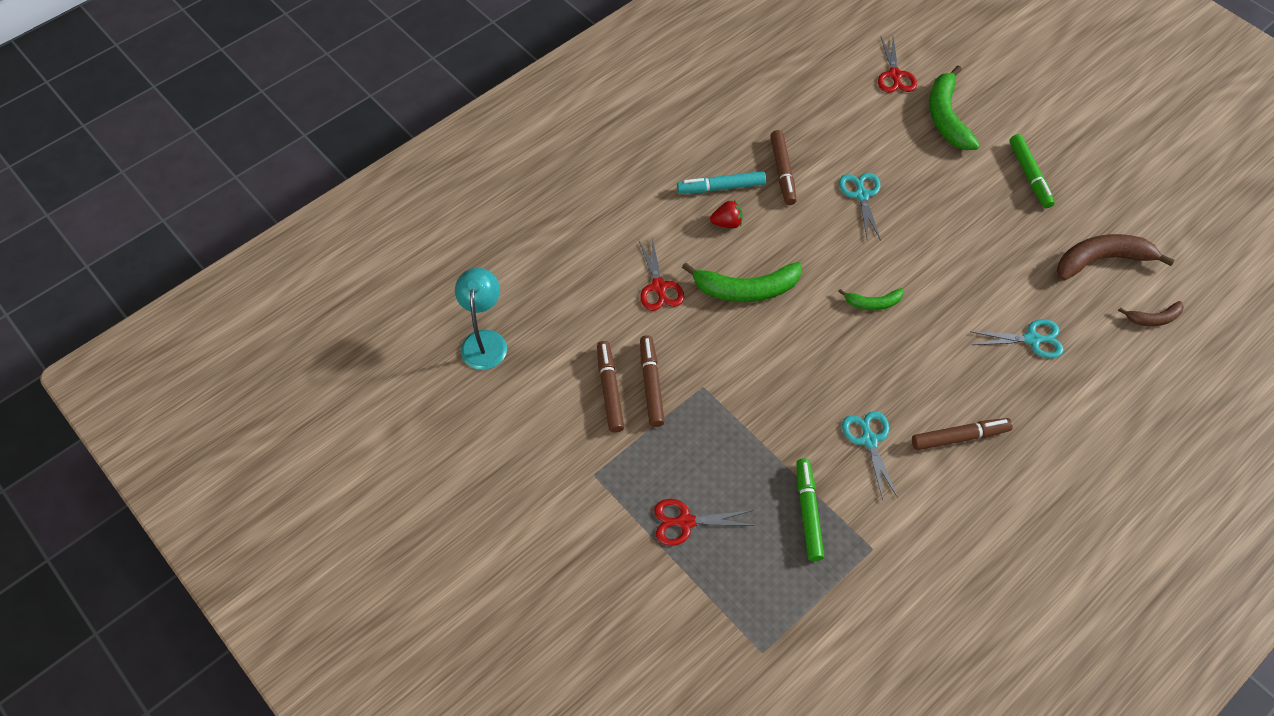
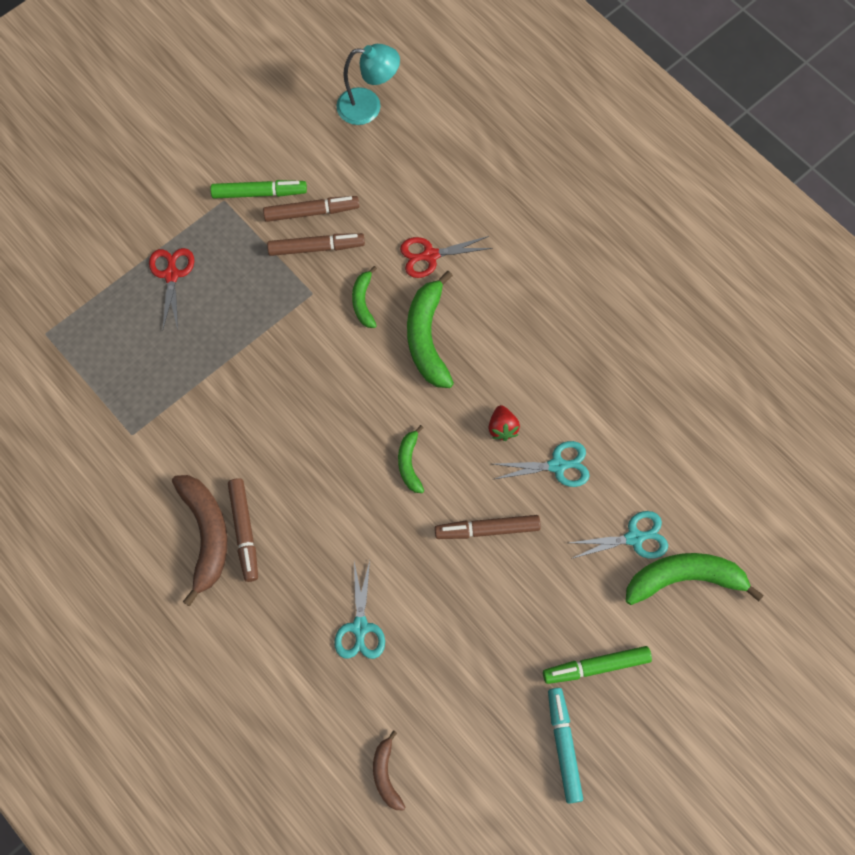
camera: 90 degrees right, 10 degrees up
(710, 342) = (363, 302): none -> green banana
(721, 187) = (562, 318): turquoise marker -> turquoise marker (563, 746)
(727, 223) = (513, 322): red strawberry -> red strawberry (502, 428)
(782, 172) = (588, 383): brown marker -> brown marker (487, 530)
(808, 512) = (173, 380): green marker -> green marker (259, 193)
(869, 440) = (246, 443): turquoise scissors -> turquoise scissors (635, 538)
(895, 75) = (750, 524): red scissors -> none
(1101, 260) = (469, 730): brown banana -> brown banana (206, 535)

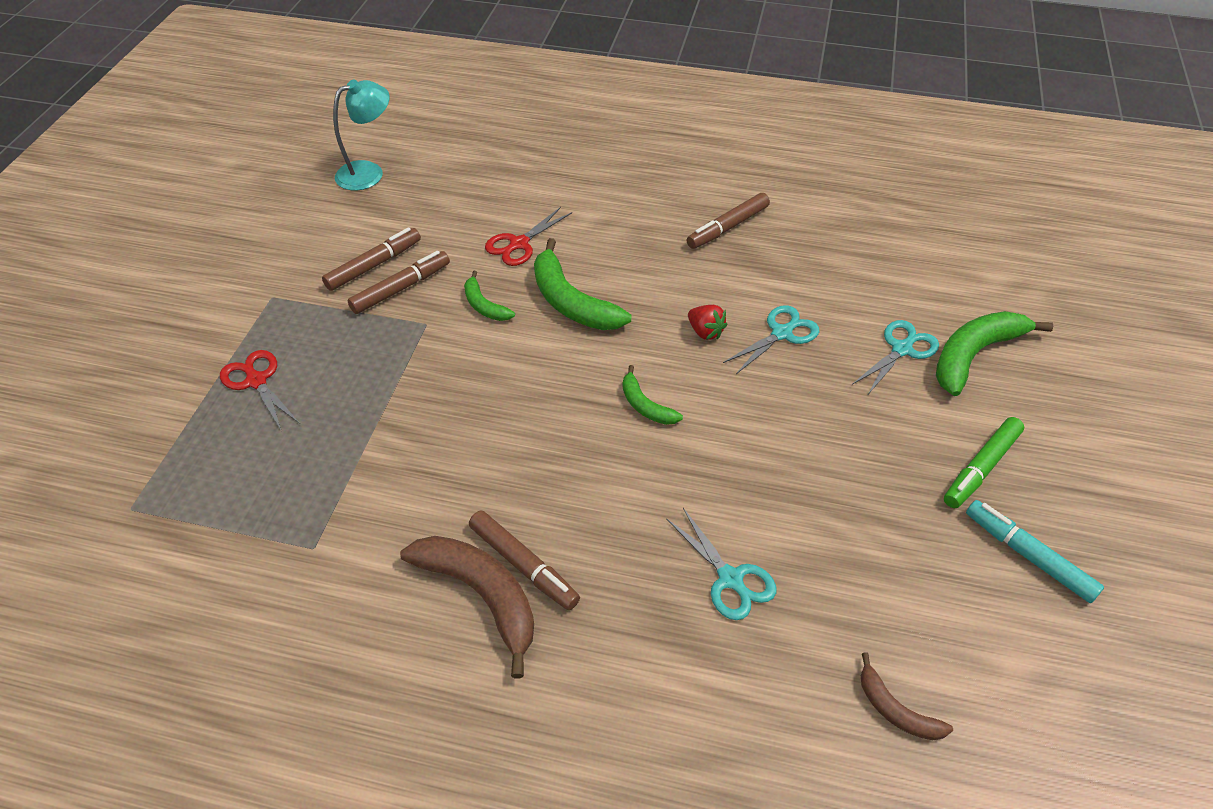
camera: 35 degrees left, 20 degrees down
(259, 193) = (307, 275): green marker -> none
(487, 530) = (771, 417): brown marker -> brown marker (728, 227)

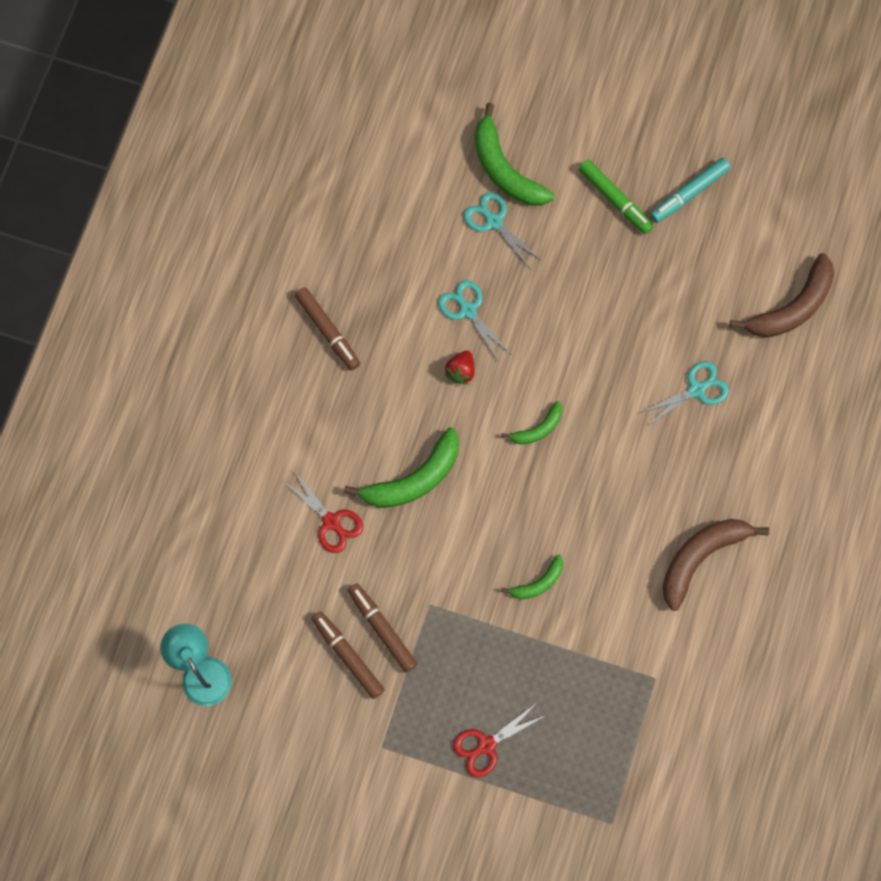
camera: 85 degrees left, 25 degrees up
(484, 305) = (412, 554): green banana -> green banana (538, 583)
(524, 565) = (678, 528): brown marker -> none
(705, 332) = (461, 371): red strawberry -> red strawberry turned 150 degrees clockwise
(895, 710) = (792, 307): brown banana -> brown banana, size x1.84

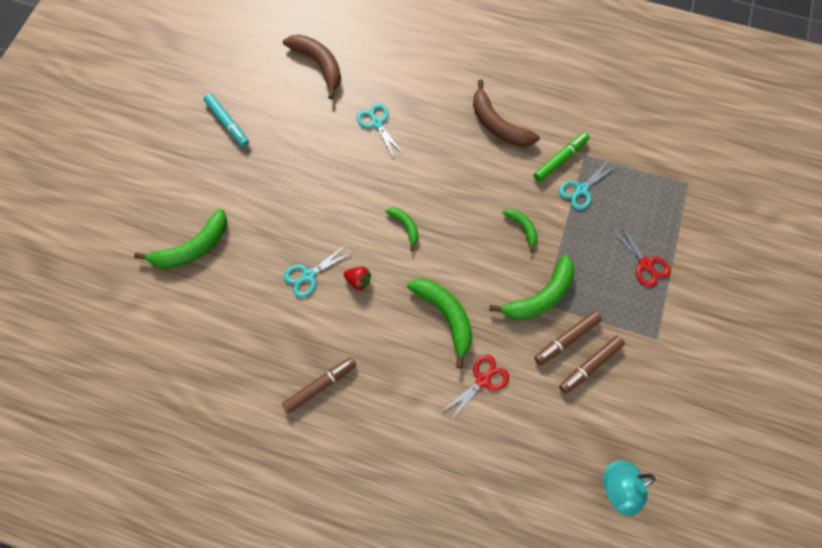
camera: 90 degrees left, 5 degrees down
(440, 600) = (540, 296): none -> green banana
(493, 221) = (236, 256): turquoise scissors -> turquoise scissors (581, 190)
(615, 199) = (227, 171): green marker -> green marker (560, 159)

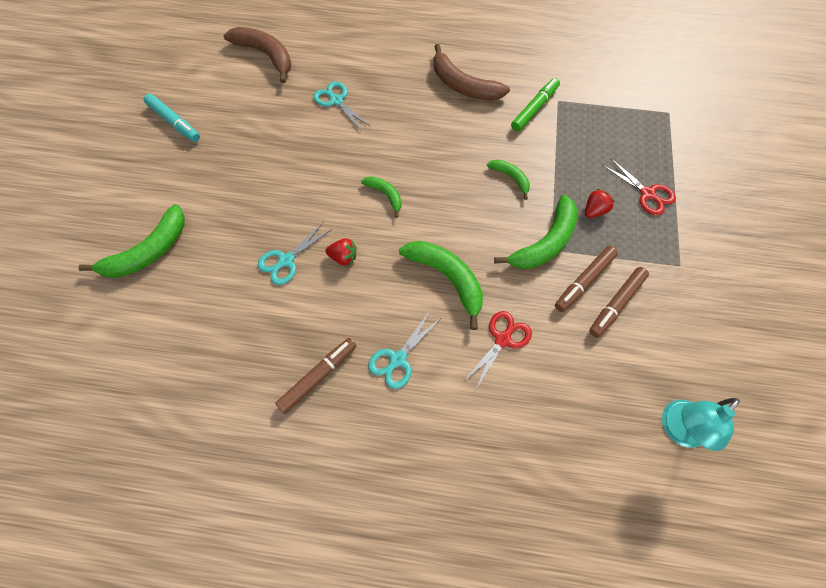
camera: 10 degrees left, 5 degrees down
(581, 190) = (563, 133): turquoise scissors -> turquoise scissors (397, 359)
(592, 273) = (594, 210): none -> red strawberry

